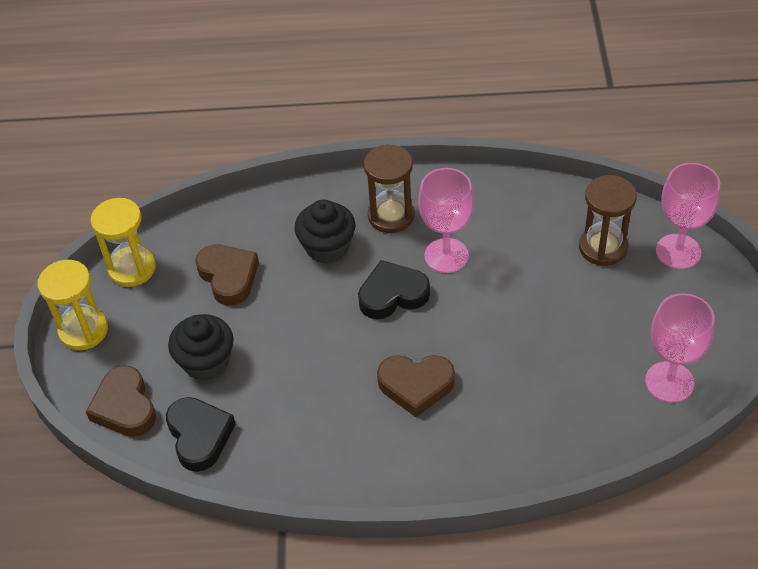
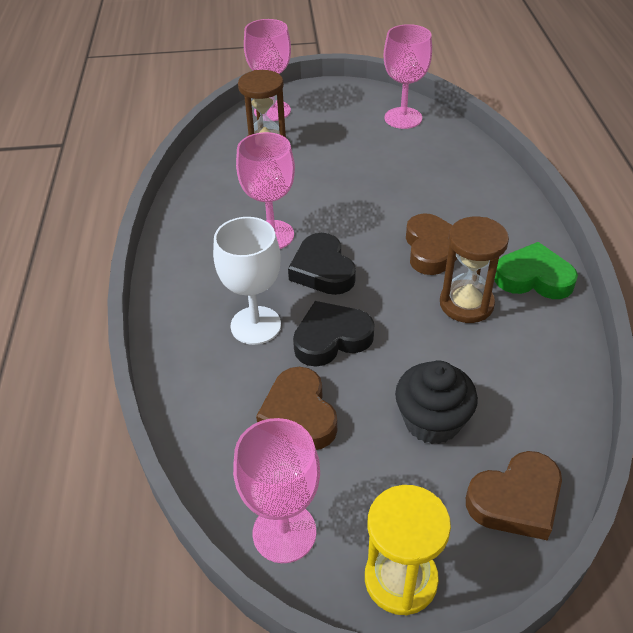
camera: 95 degrees left, 5 degrees down
(132, 268) = (284, 532): yellow hourglass -> pink goblet
(199, 436) = (536, 414): black heart -> black heart (331, 338)
(228, 277) = (299, 414): brown heart -> brown heart turned 75 degrees counterclockwise
(327, 247) = (255, 325): black cupcake -> white goblet
(364, 468) = (533, 278): none -> green heart
(391, 216) = (213, 277): brown hourglass -> brown hourglass (466, 304)

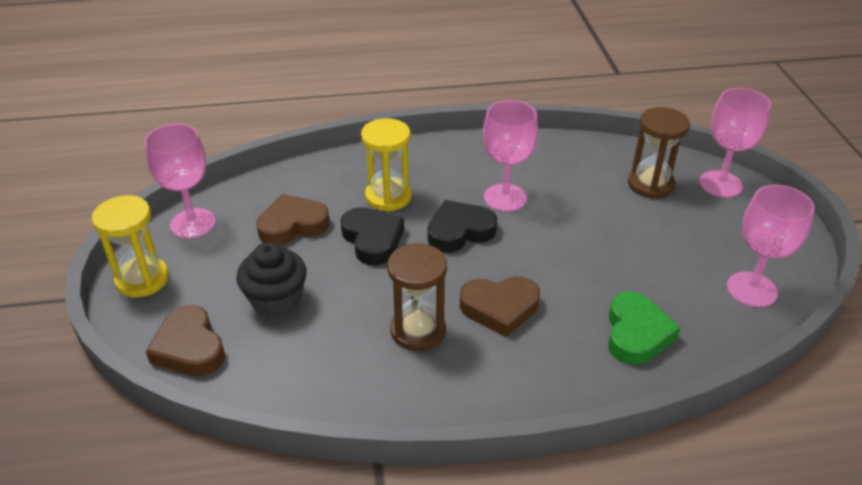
camera: 85 degrees right, 5 degrees down
(255, 325) = (388, 196): white goblet -> yellow hourglass
(533, 278) = (461, 389): green heart -> green heart (636, 333)

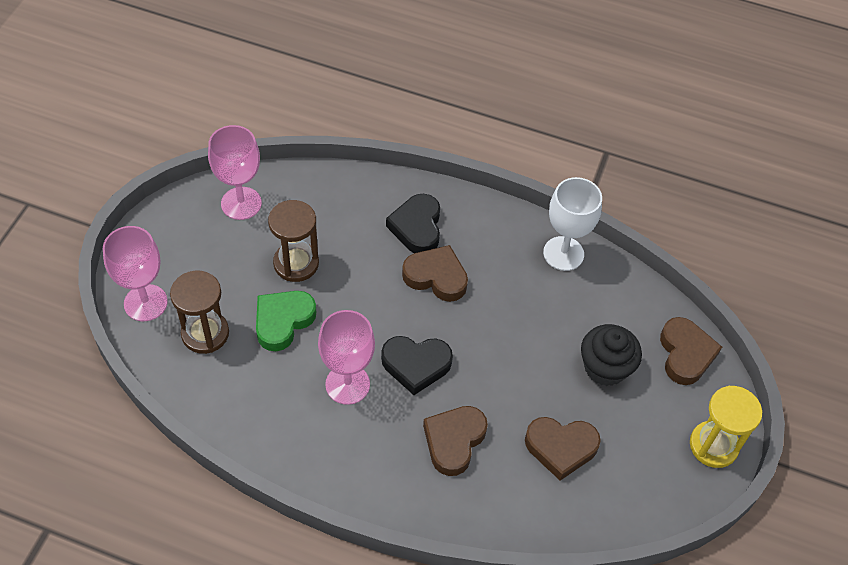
camera: 155 degrees left, 15 degrees up
(193, 223) = (655, 498): pink goblet -> none
(372, 239) = (497, 393): black heart -> black heart (417, 227)
(377, 395) = (563, 253): none -> white goblet
(388, 196) = (454, 441): yellow hourglass -> brown heart
(418, 330) = (508, 288): brown hourglass -> brown hourglass (296, 263)
(636, 333) = (356, 212): green heart -> green heart (283, 321)

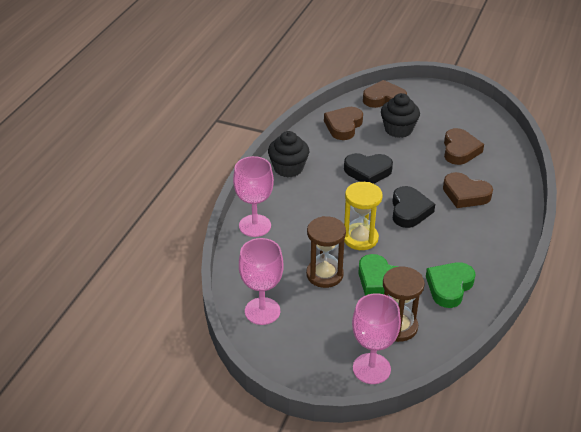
camera: 85 degrees left, 15 degrees down
(267, 397) = (449, 287): none -> green heart
(347, 384) = (431, 244): pink goblet -> pink goblet (255, 225)
(417, 227) = (287, 208): black heart -> black heart (368, 171)
(436, 277) = (333, 200): brown heart -> brown heart (343, 126)
(500, 229) = (288, 168): none -> black cupcake
(563, 253) = (309, 141): white goblet -> none
(713, 445) = (445, 95): yellow hourglass -> yellow hourglass (360, 238)

